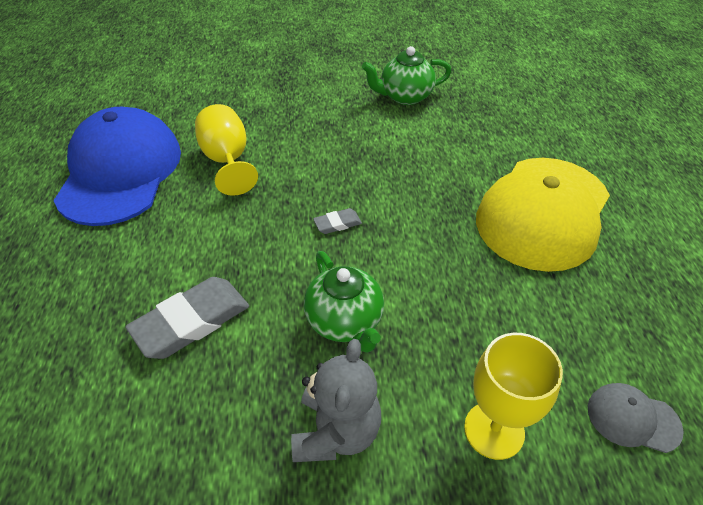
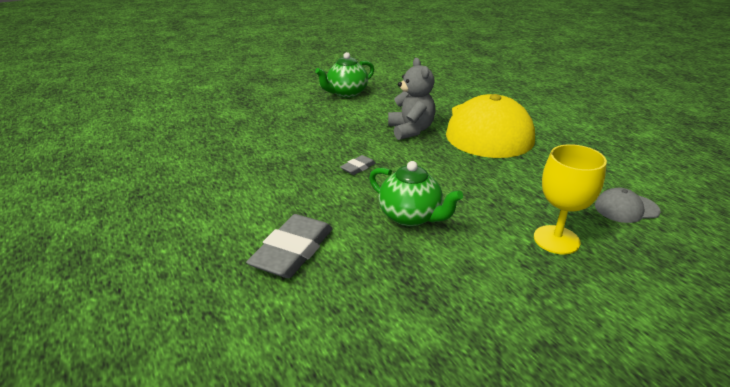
camera: 25 degrees left, 15 degrees down
(120, 172) = (148, 181): blue cap -> none
(227, 161) = (240, 154): yellow goblet -> none
(336, 431) = (458, 275): grey teddy bear -> grey teddy bear (411, 130)

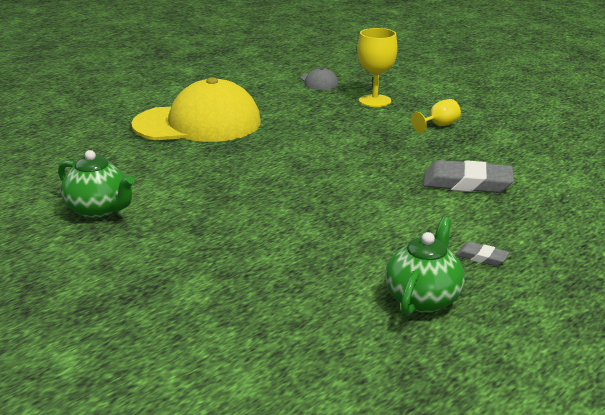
camera: 105 degrees left, 5 degrees down
(358, 167) = (313, 175): grey eraser -> grey eraser (482, 257)
(411, 130) = (213, 158): grey teddy bear -> none
(411, 216) = (382, 145): green teapot -> green teapot (423, 299)
(461, 275) = (439, 125): none -> yellow goblet

